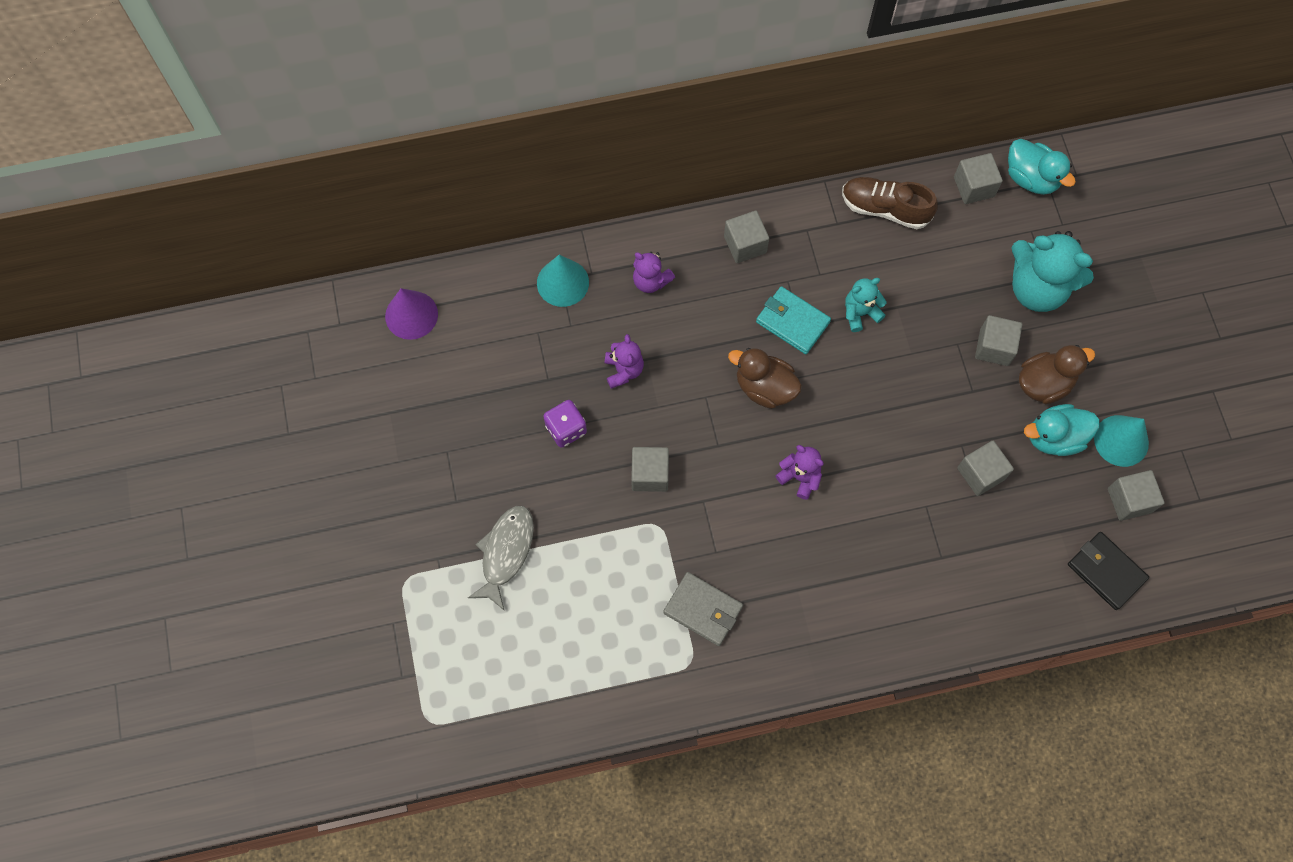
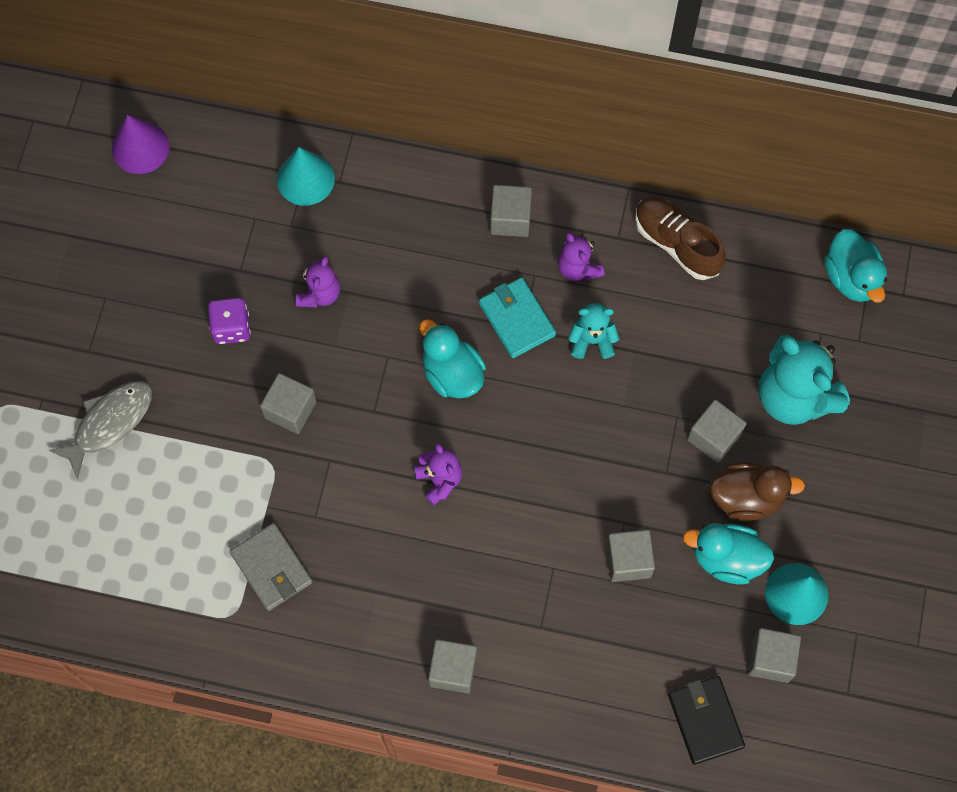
camera: 25 degrees right, 0 degrees up
(651, 281) = (394, 215): purple teddy bear -> purple teddy bear (578, 268)
(764, 387) = (452, 373): brown duck -> turquoise duck
(974, 187) = (784, 260): grey cube -> grey cube (453, 670)

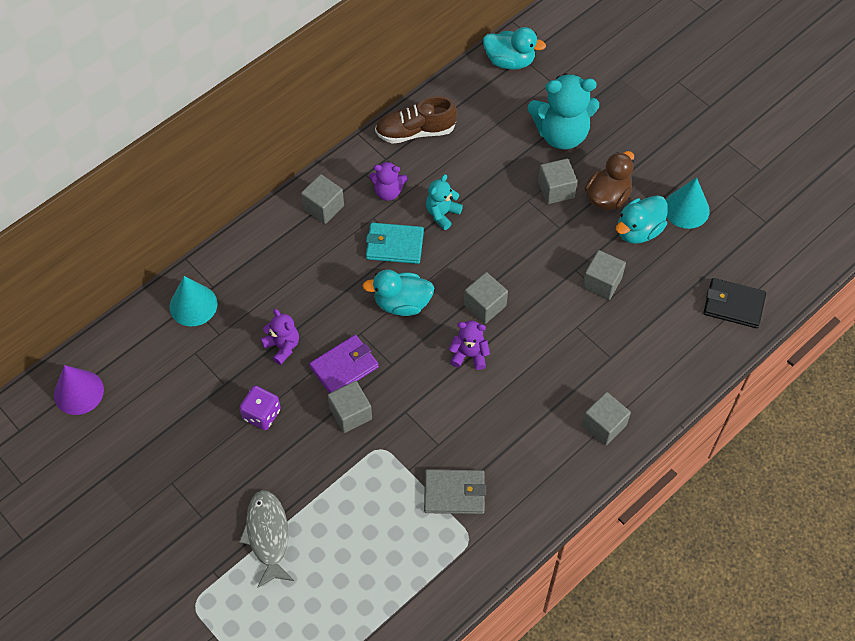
camera: 55 degrees left, 10 degrees down
(338, 368) = (344, 367): none -> purple wallet
(771, 659) = (718, 247): grey cube -> grey cube (485, 305)

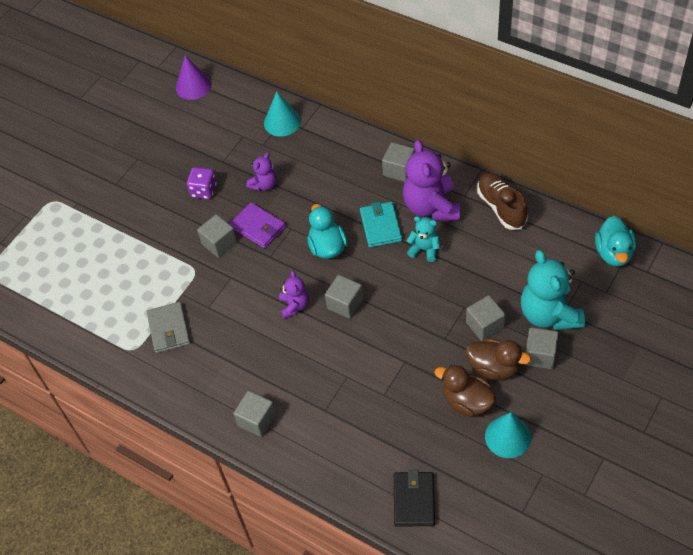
camera: 80 degrees right, 5 degrees down
(268, 536) = (109, 225): grey fish -> none
(388, 192) = (431, 207): purple teddy bear -> purple teddy bear, size x1.90
(602, 283) = (399, 385): grey cube -> grey cube (540, 355)
(638, 231) = (466, 401): turquoise duck -> brown duck

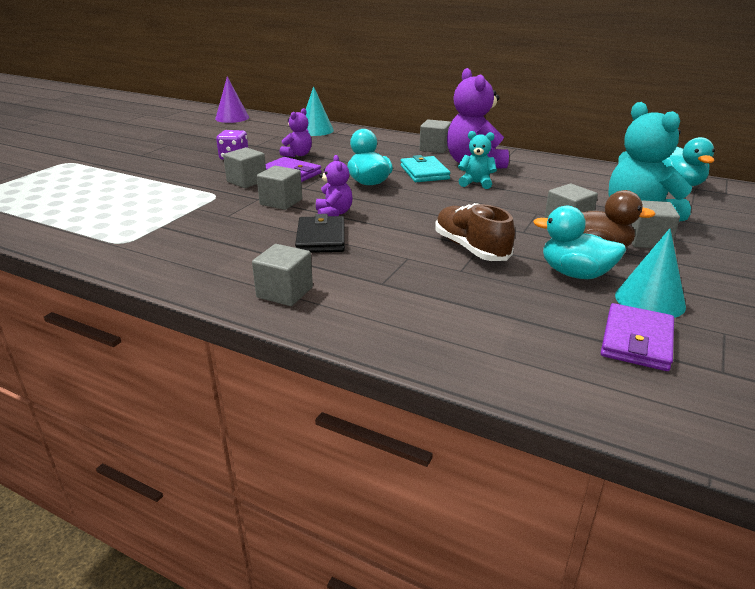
camera: 10 degrees left, 25 degrees down
(169, 329) = (175, 229): grey wallet -> none
(345, 304) = (394, 212): grey cube -> grey cube (281, 202)
(414, 500) = (542, 363): black wallet -> black wallet (321, 238)
(466, 401) = (575, 274): brown duck -> turquoise duck
(481, 481) = (636, 341): none -> purple wallet
(501, 207) = (546, 163): brown shoe -> brown shoe (471, 248)

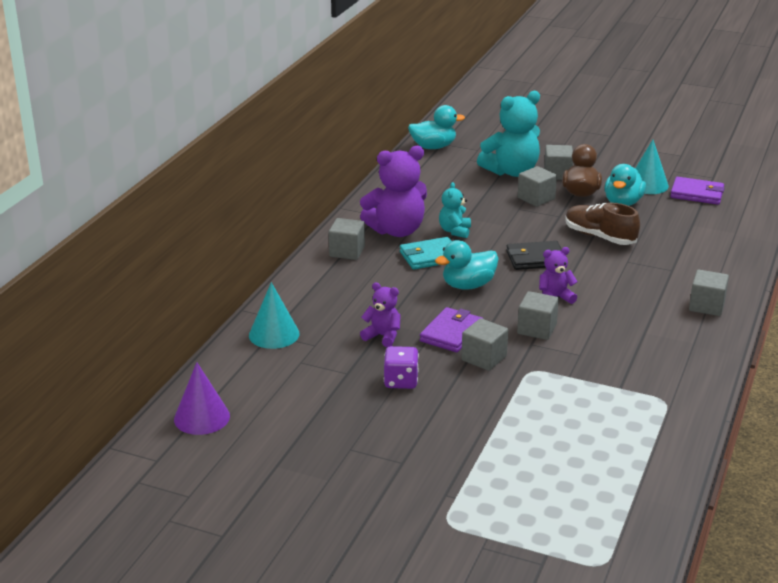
camera: 95 degrees left, 0 degrees up
(321, 238) = (610, 300): black wallet -> black wallet (535, 259)
(471, 248) = (599, 237): brown shoe -> brown shoe turned 75 degrees clockwise

